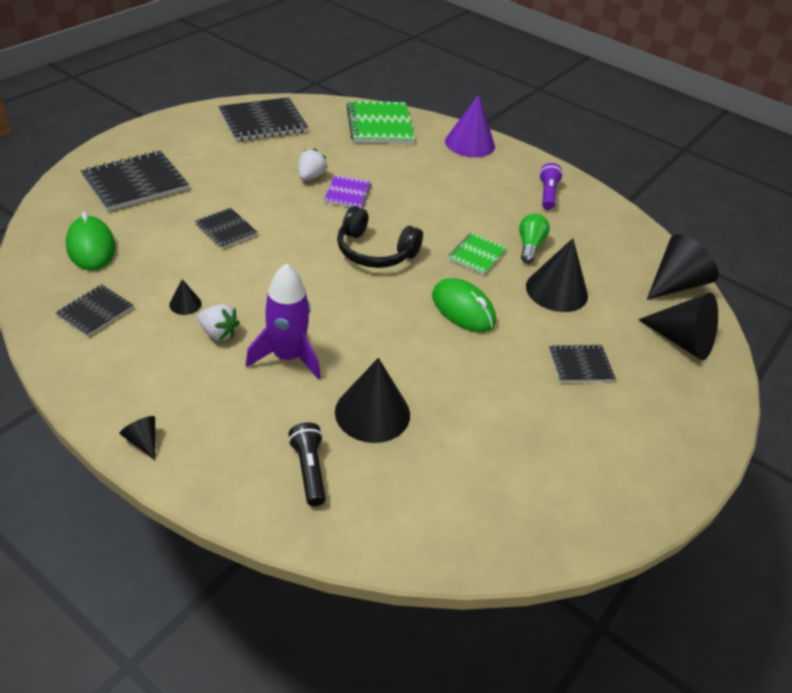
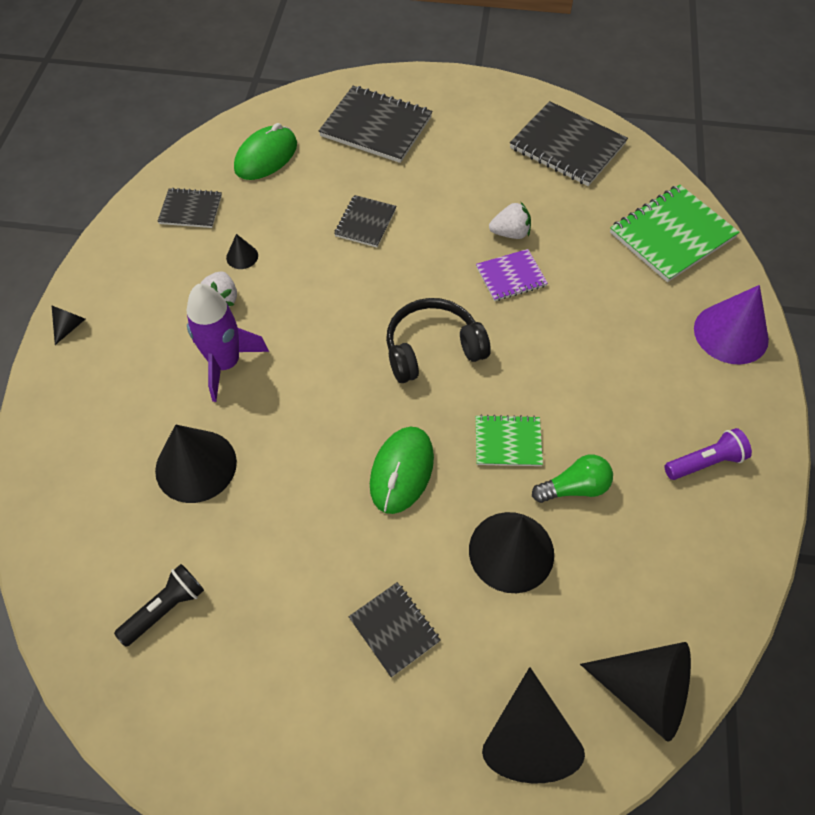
camera: 65 degrees right, 15 degrees up
(309, 470) = (99, 453): black flashlight -> black flashlight (165, 608)
(374, 251) = (432, 349): black headphones -> black headphones turned 75 degrees clockwise

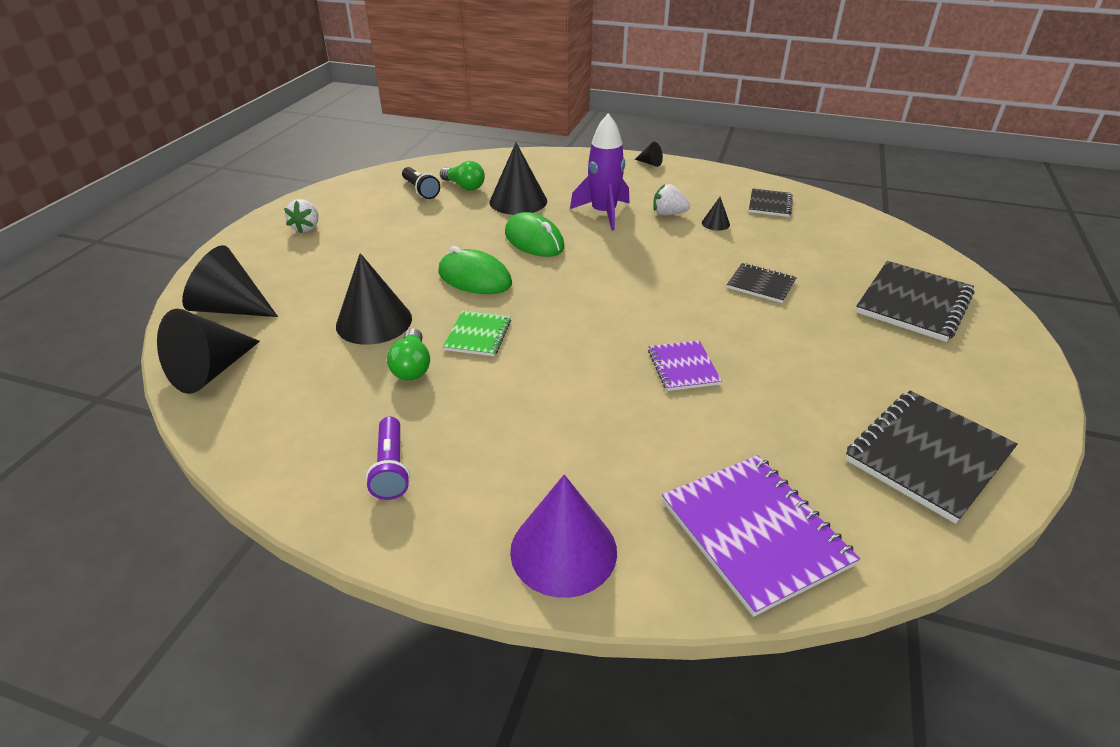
camera: 100 degrees right, 20 degrees down
(149, 548) = (464, 186): none -> green light bulb
(266, 157) = (845, 239): green mouse -> green mouse (534, 241)
(394, 629) = (350, 263): black notebook -> none
(432, 349) = (595, 306): black headphones -> none
(510, 233) = (751, 377): white strawberry -> white strawberry (306, 228)
(672, 235) = (754, 533): green notebook -> purple notebook

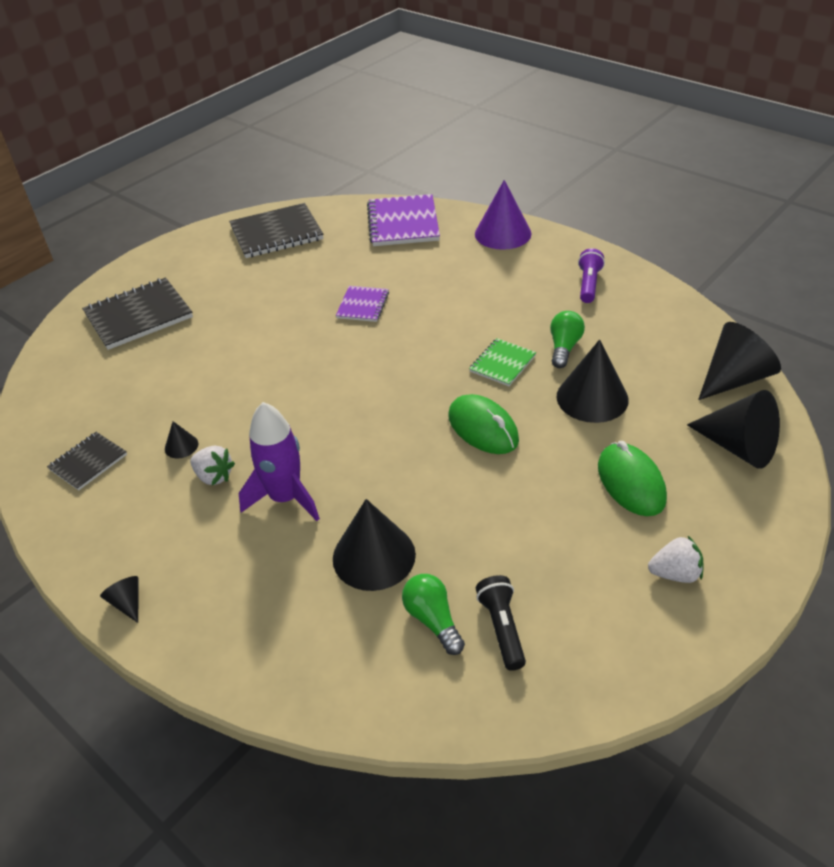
camera: 155 degrees left, 5 degrees up
(306, 228) = (675, 573): white strawberry -> white strawberry turned 60 degrees clockwise
(534, 241) = (395, 470): green mouse -> green mouse (631, 483)
(761, 284) = (229, 359): black notebook -> none

